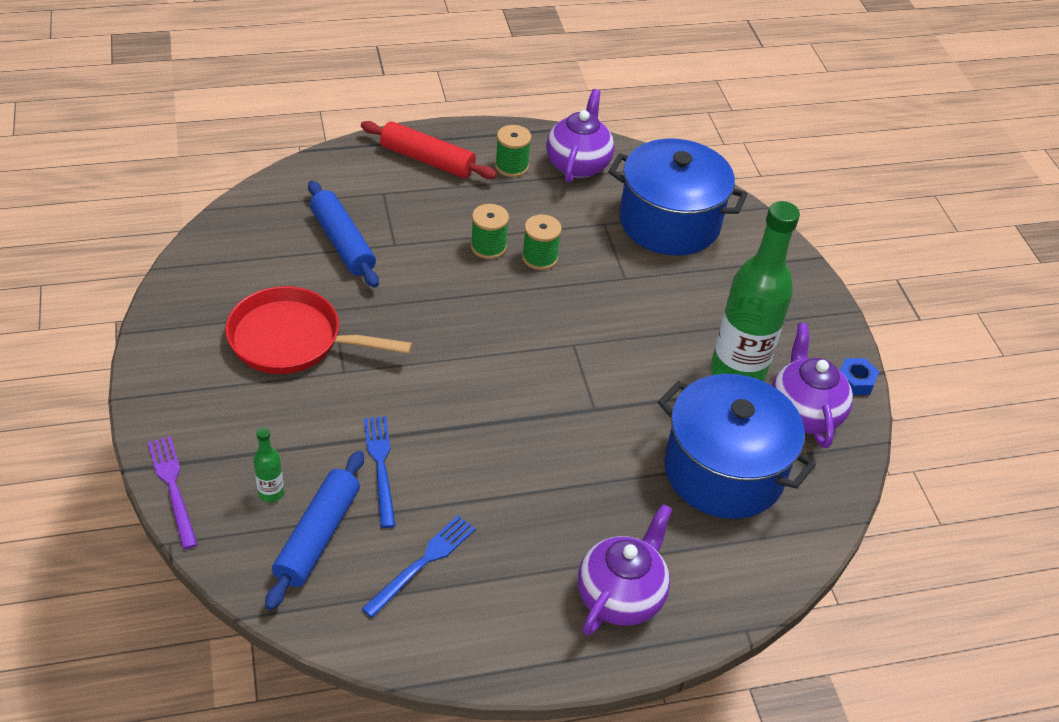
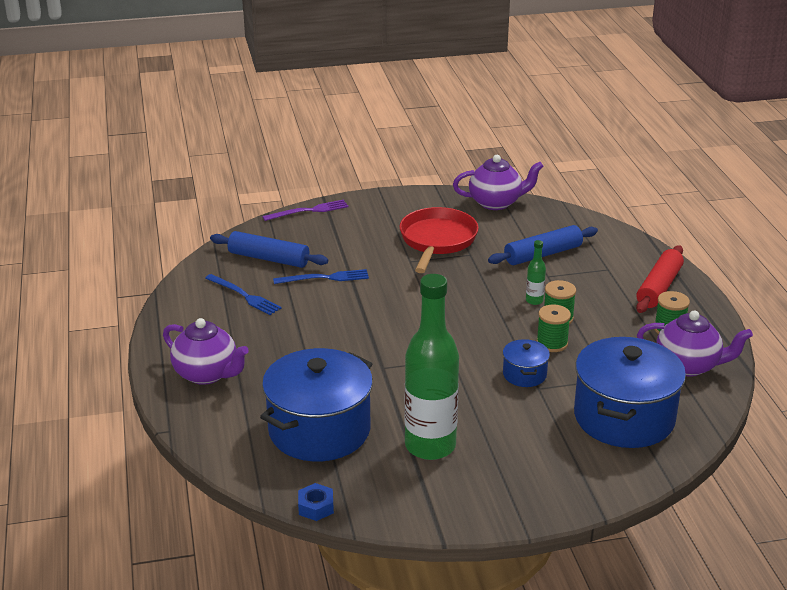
camera: 95 degrees right, 15 degrees down
(271, 493) = (303, 241): green bottle -> green bottle (534, 301)
(601, 286) = (524, 374): none -> blue pot
(803, 413) = (385, 482): purple teapot -> purple teapot (496, 203)
(855, 381) = (428, 521): blue nut -> blue nut (316, 507)

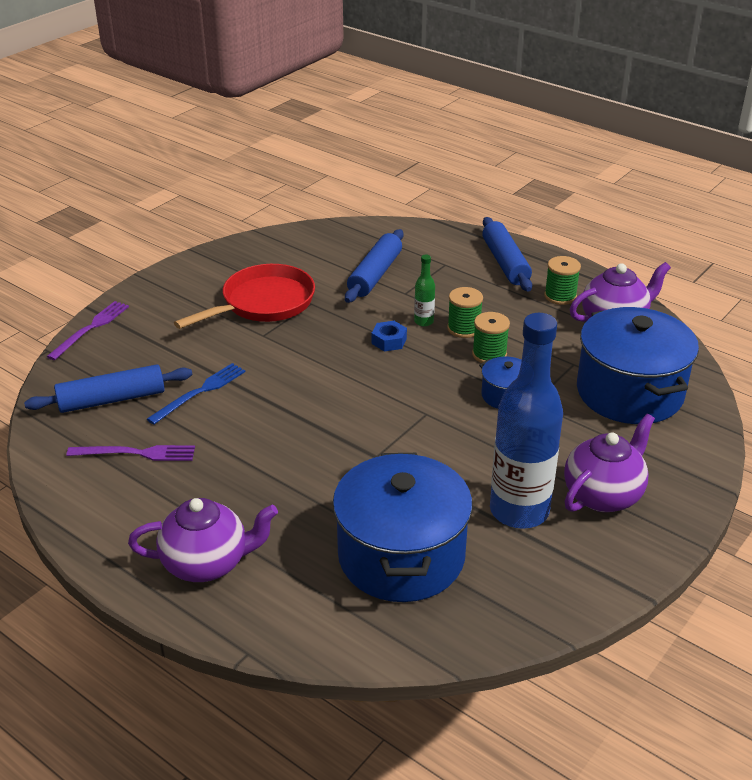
camera: 40 degrees left, 5 degrees up
(244, 296) = (136, 453): blue fork -> purple fork
(316, 507) = (502, 640): blue nut -> blue nut (389, 341)
(430, 446) = (519, 511): green bottle -> blue bottle
(437, 241) = (263, 303): red pan -> red pan turned 75 degrees clockwise
(496, 203) = (270, 243): purple teapot -> purple teapot (603, 495)
(659, 287) = (505, 263): red rolling pin -> blue rolling pin

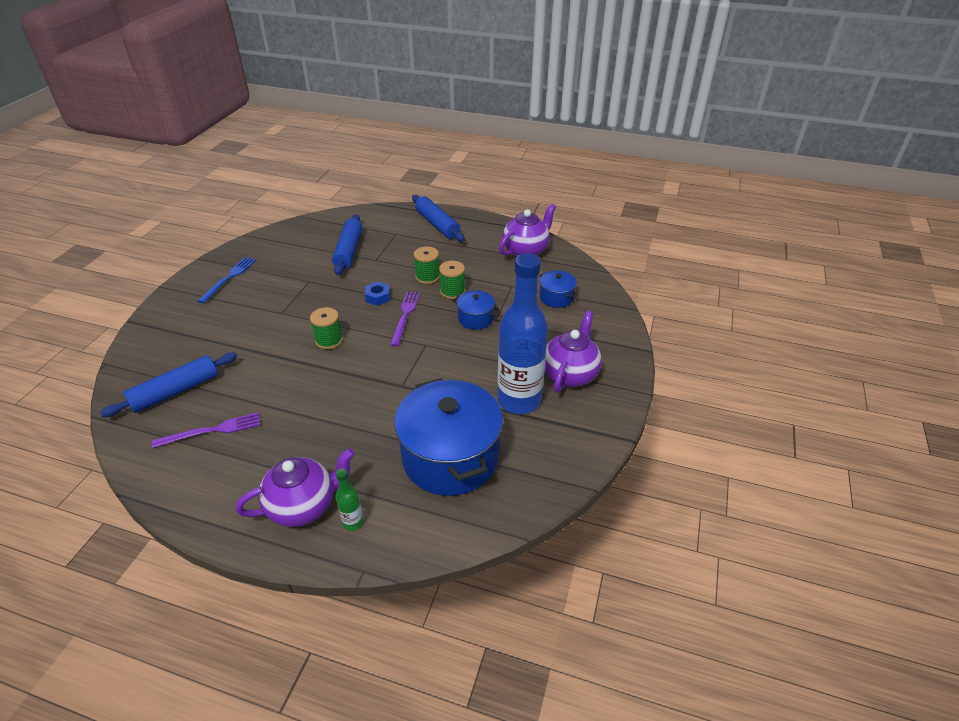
camera: 20 degrees left, 5 degrees up
(91, 328) = (137, 337): purple fork -> purple fork (405, 316)
(200, 392) = (247, 368): blue fork -> blue fork (229, 278)
(263, 303) = (272, 288): red pan -> none
(424, 321) = (397, 278): green bottle -> green bottle (353, 522)
(560, 296) = (483, 240): green spool -> green spool (329, 340)
(629, 392) = (556, 298): blue pot -> blue pot, size x0.46

